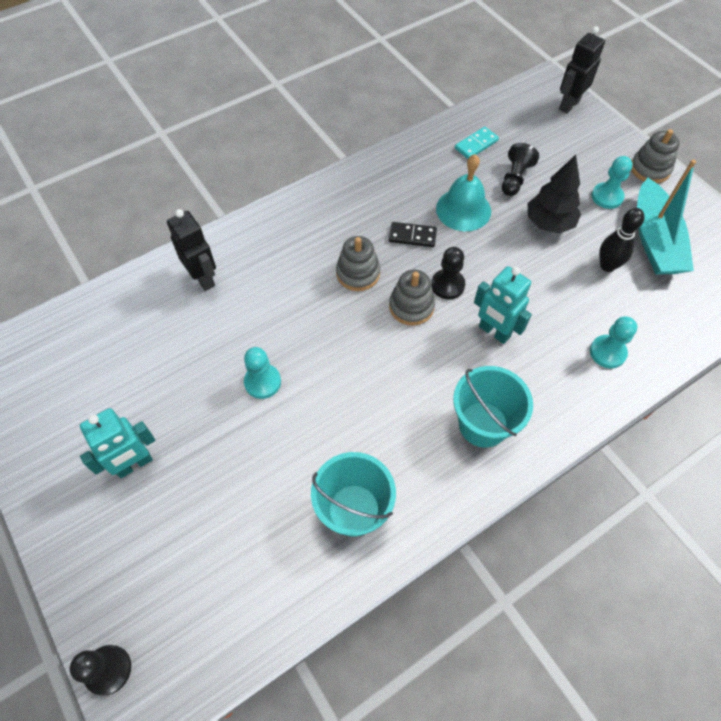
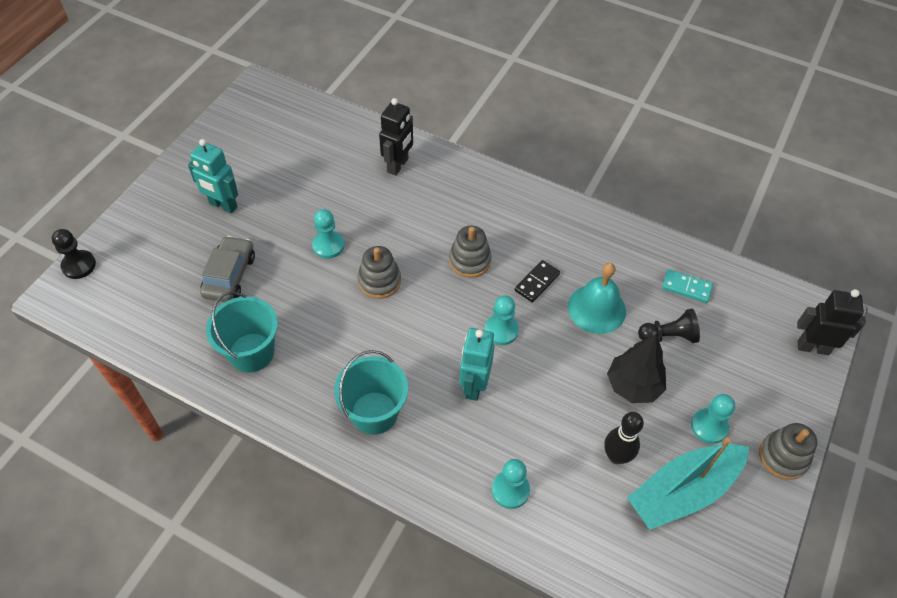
camera: 60 degrees right, 5 degrees down
(239, 494) = (229, 276): none -> grey car
(411, 306) = (460, 313): grey stacking toy -> grey stacking toy (379, 281)
(412, 236) = (537, 282): black domino -> black domino turned 60 degrees clockwise
(447, 285) = (501, 330): black pawn -> turquoise pawn

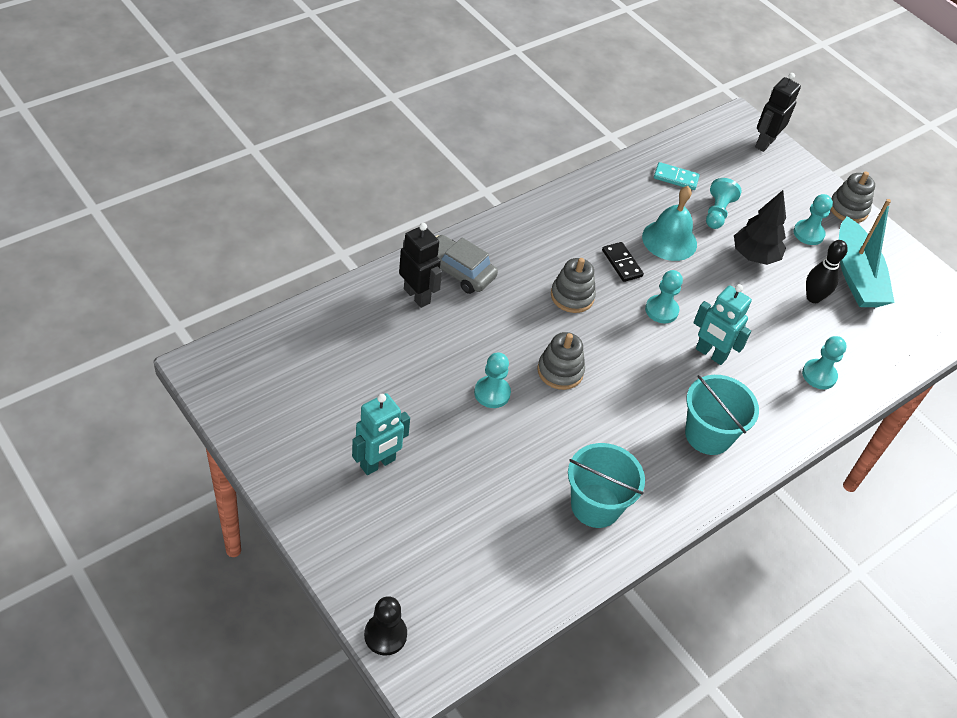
camera: 70 degrees left, 5 degrees down
(229, 276) = (485, 491): grey car -> grey car (458, 271)
(668, 336) = (717, 212): black pawn -> turquoise pawn
(686, 287) = (675, 178): turquoise domino -> turquoise domino turned 60 degrees clockwise

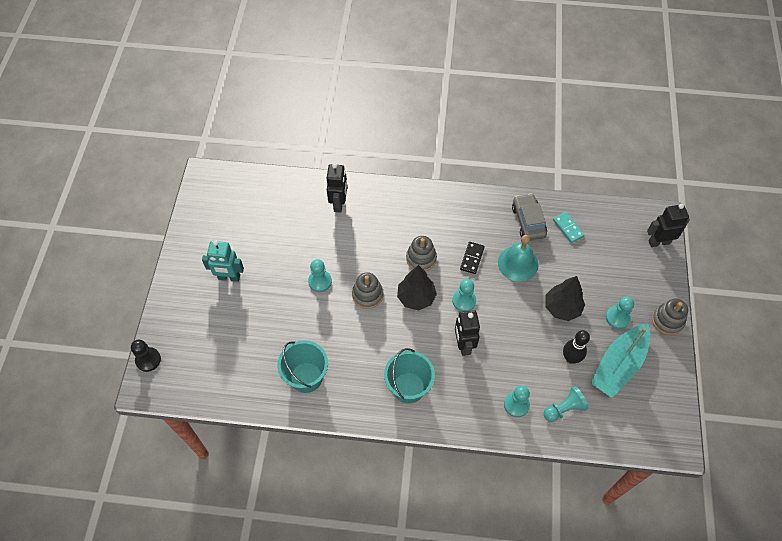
camera: 50 degrees right, 10 degrees up
(458, 271) = (375, 204): grey car -> grey car (528, 221)
(612, 339) = (416, 297): none -> black tree
(710, 354) = (463, 345): turquoise robot -> black robot
(717, 212) = (570, 266): turquoise pawn -> turquoise pawn (564, 408)

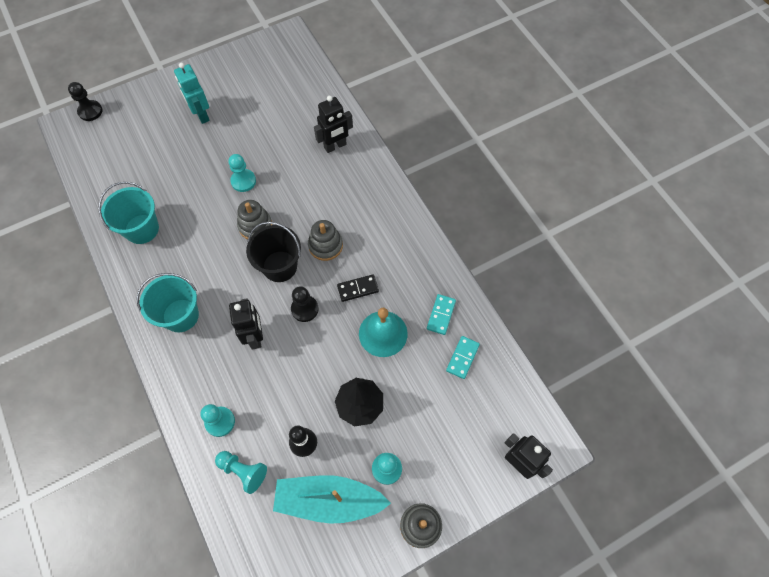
camera: 55 degrees right, 5 degrees up
(416, 297) = (280, 266): black tree -> black bucket
(463, 345) = (255, 336): black robot -> black robot turned 120 degrees clockwise
(464, 301) = (304, 309): turquoise pawn -> black pawn
(528, 221) = (441, 315): grey car -> turquoise domino

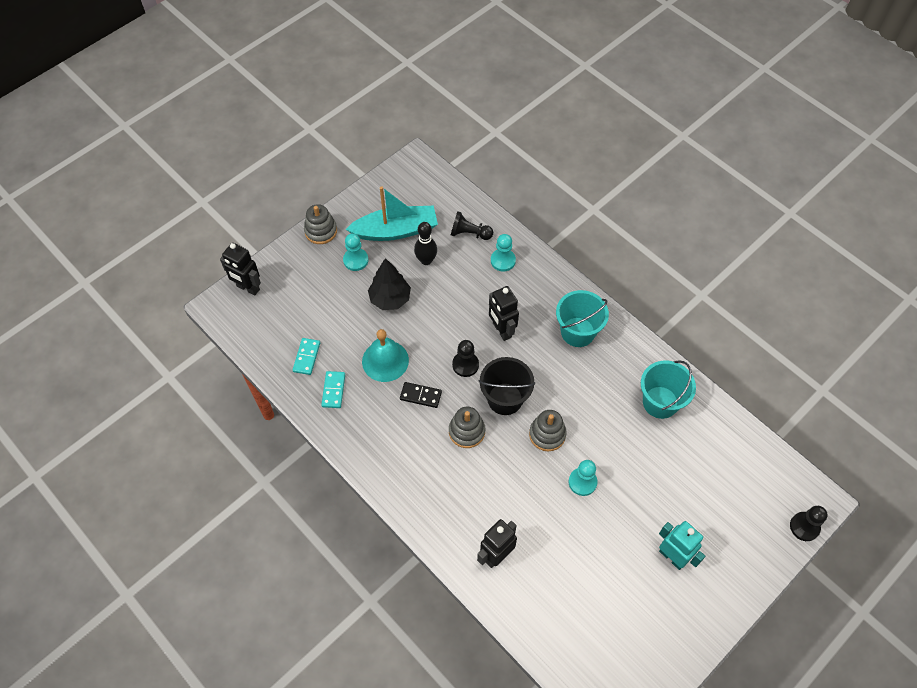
camera: 165 degrees right, 5 degrees down
(243, 471) = (469, 233): turquoise pawn -> black pawn
(358, 289) = (420, 396): black domino -> black domino turned 45 degrees clockwise

